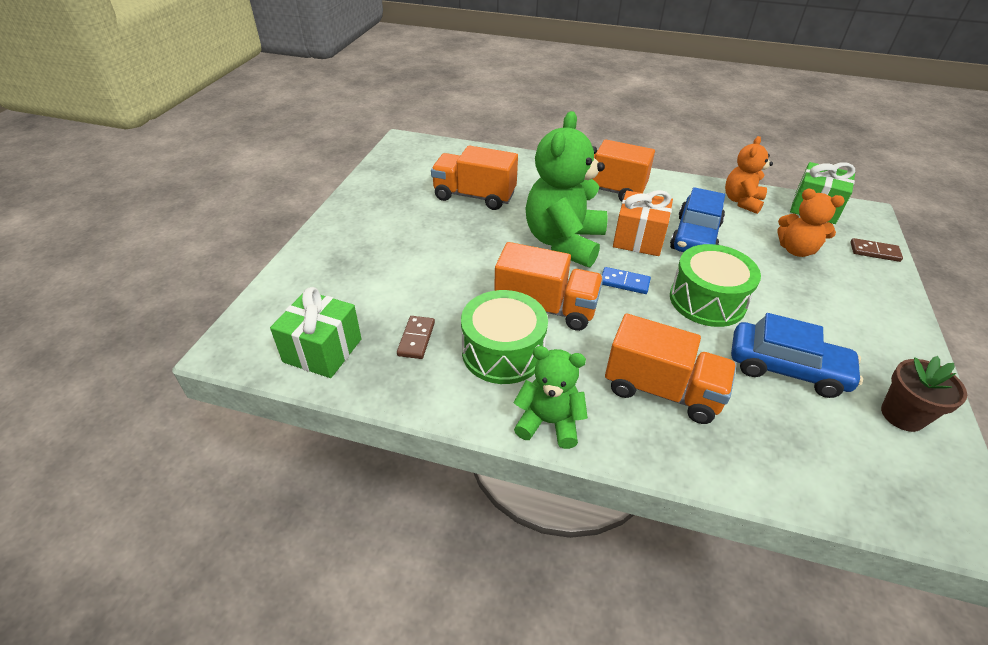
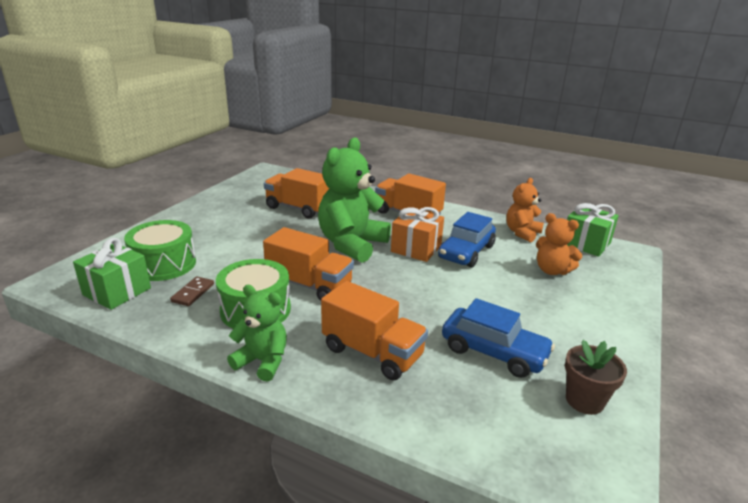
camera: 10 degrees right, 15 degrees down
(624, 282) = (386, 276): blue domino -> none
(707, 300) = (450, 296): green drum -> green drum (164, 264)
(874, 252) = (625, 279): brown domino -> none

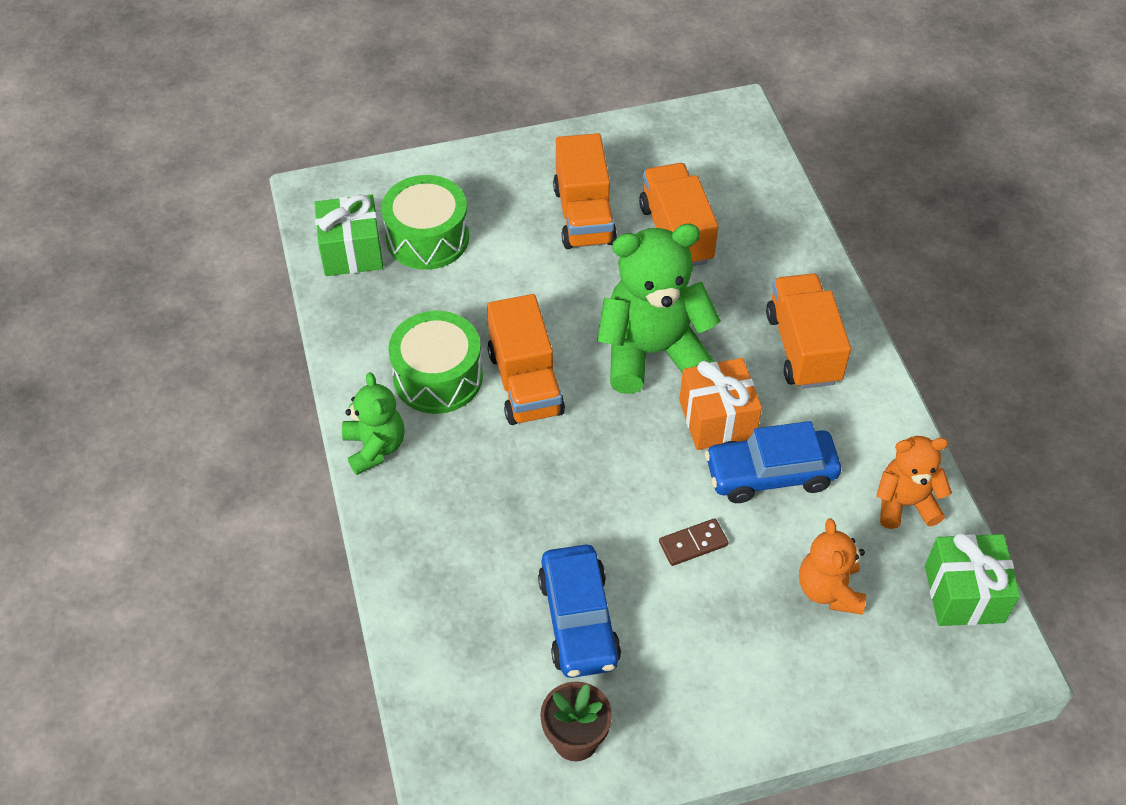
camera: 50 degrees right, 25 degrees up
(193, 293) = (410, 306): brown domino -> brown domino (693, 544)
(372, 352) = (472, 519): orange truck -> orange truck (584, 216)

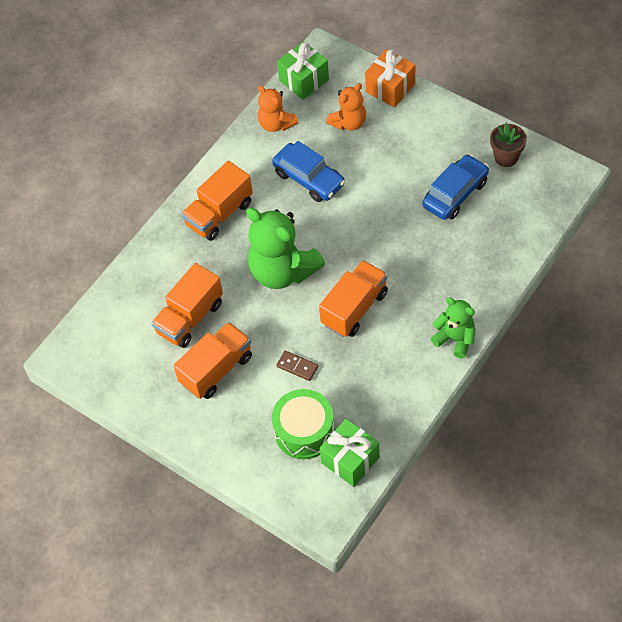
camera: 125 degrees left, 5 degrees up
(375, 447) = (455, 339): green teddy bear -> green teddy bear turned 90 degrees clockwise
(438, 377) = (389, 348): green drum -> none
(693, 544) = (375, 181): brown domino -> brown domino (297, 366)
(717, 419) = (298, 218): orange gift -> orange gift (390, 88)

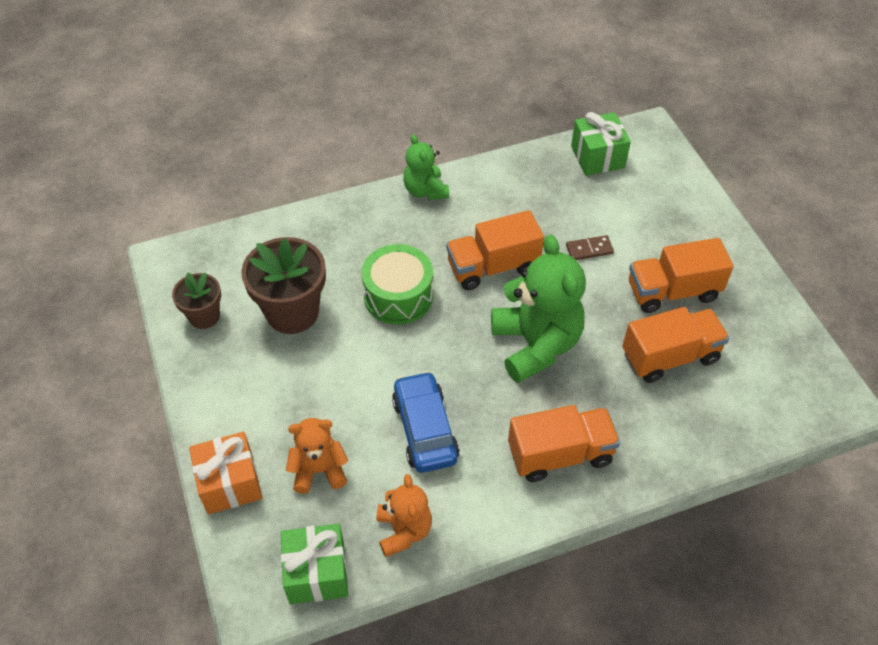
camera: 150 degrees left, 5 degrees down
(297, 366) = (589, 249): brown domino -> brown domino turned 75 degrees counterclockwise
(304, 431) = (622, 197): green drum -> green drum (398, 296)
(455, 193) = (292, 312): blue car -> brown flower pot

